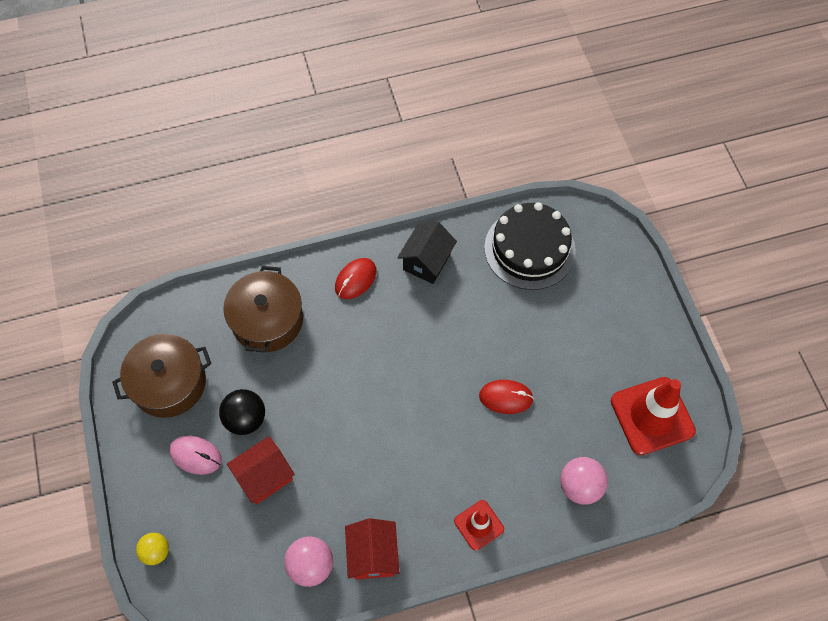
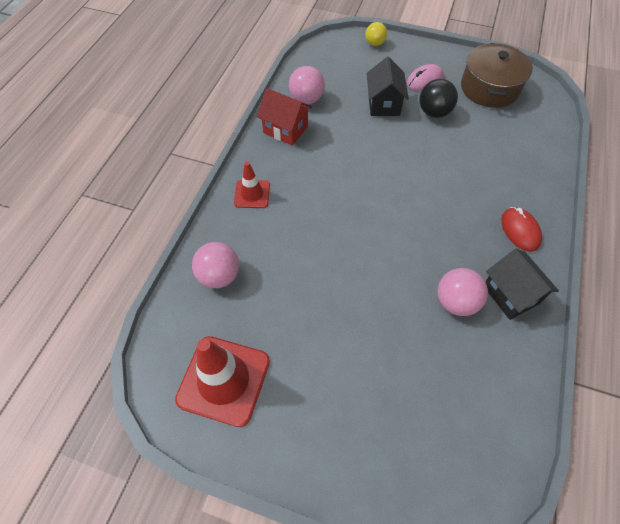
camera: 125 degrees right, 5 degrees down
(264, 477) = (383, 104): red house -> black house
(267, 320) = (511, 157): brown pot -> none
(462, 295) = (455, 302): none -> pink ball
(506, 397) = (333, 273): red mouse -> none
(529, 249) = (476, 399): black cake -> none

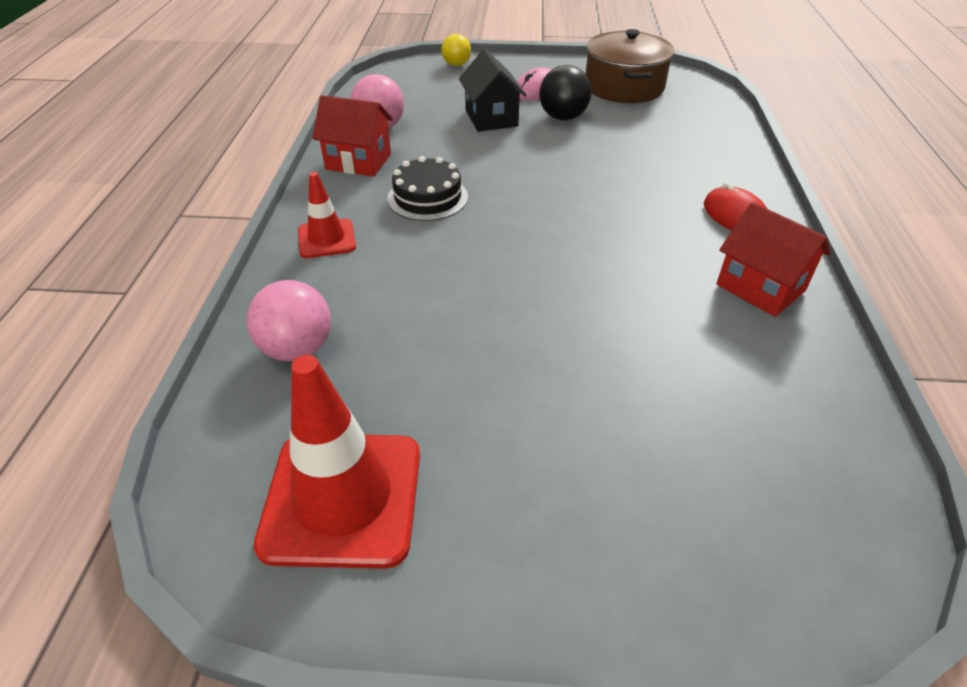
camera: 15 degrees left, 15 degrees down
(321, 171) = (427, 197): none -> black cake
(455, 302) = (687, 311): pink ball -> none
(510, 294) = (760, 287): black house -> red house

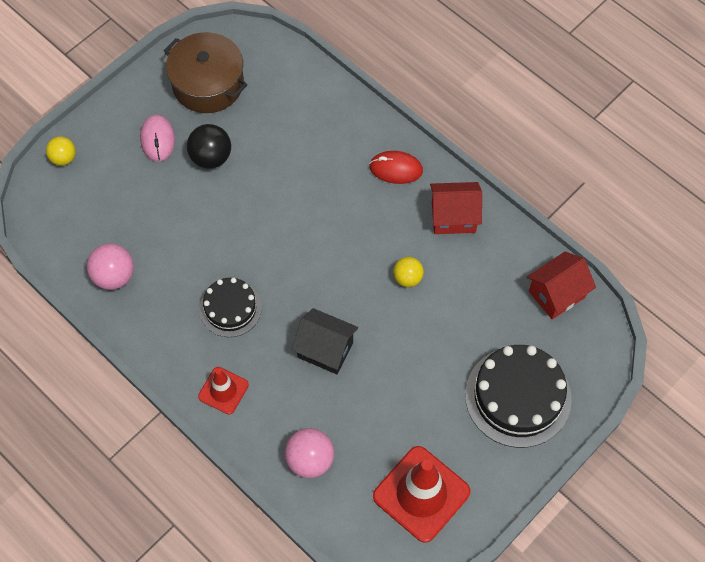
camera: 50 degrees left, 20 degrees up
(358, 161) = (149, 319): red house -> red house (557, 294)
(491, 118) = (169, 200): black house -> black house (325, 349)
(625, 519) = (518, 396): none -> black cake
(633, 295) = (407, 278): none -> yellow ball

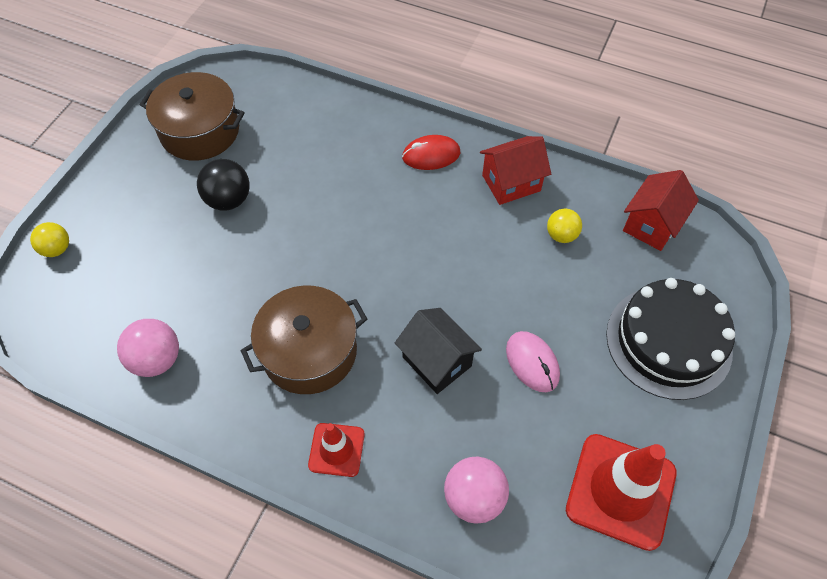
camera: 20 degrees left, 5 degrees down
(157, 139) = (162, 199): pink mouse -> pink mouse (532, 362)
(230, 308) = (309, 351): black cake -> brown pot
(325, 349) = (437, 361): black house -> black house turned 45 degrees clockwise
(407, 278) = (492, 257): yellow ball -> yellow ball (561, 235)

